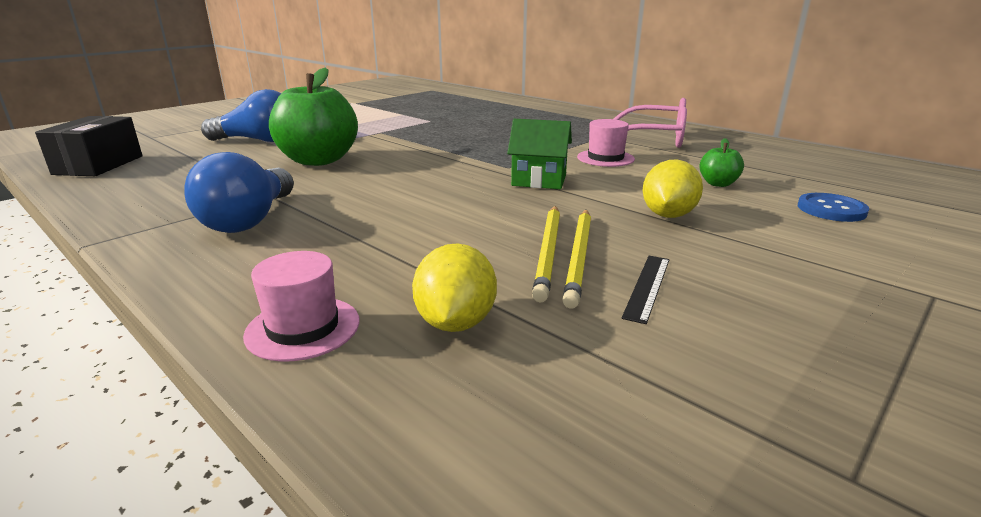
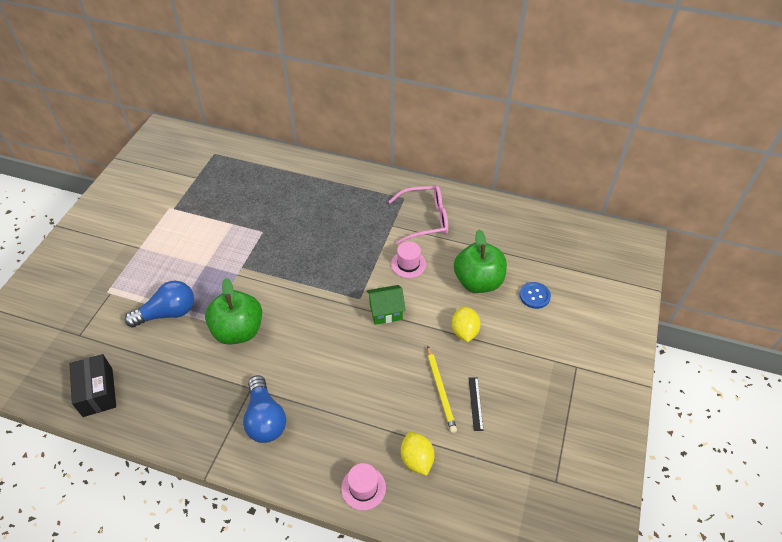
camera: 25 degrees left, 25 degrees up
(548, 252) = (426, 391): yellow pencil -> none
(718, 184) = (478, 282): green apple -> green apple, size x2.27

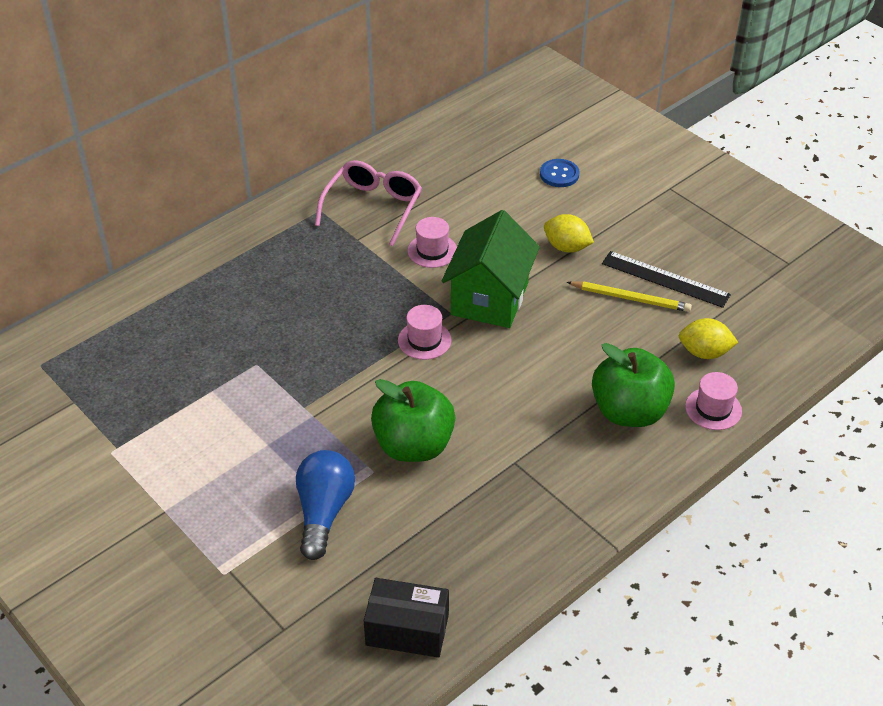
camera: 60 degrees left, 5 degrees down
(265, 418) = (569, 463): blue light bulb -> none
(328, 296) = (424, 340): none -> pink hat
(386, 312) = (490, 299): green house -> green house, size x1.73
(475, 403) = (665, 279): black ruler -> black ruler, size x1.78
(478, 282) = (505, 207): green apple -> green apple (629, 411)

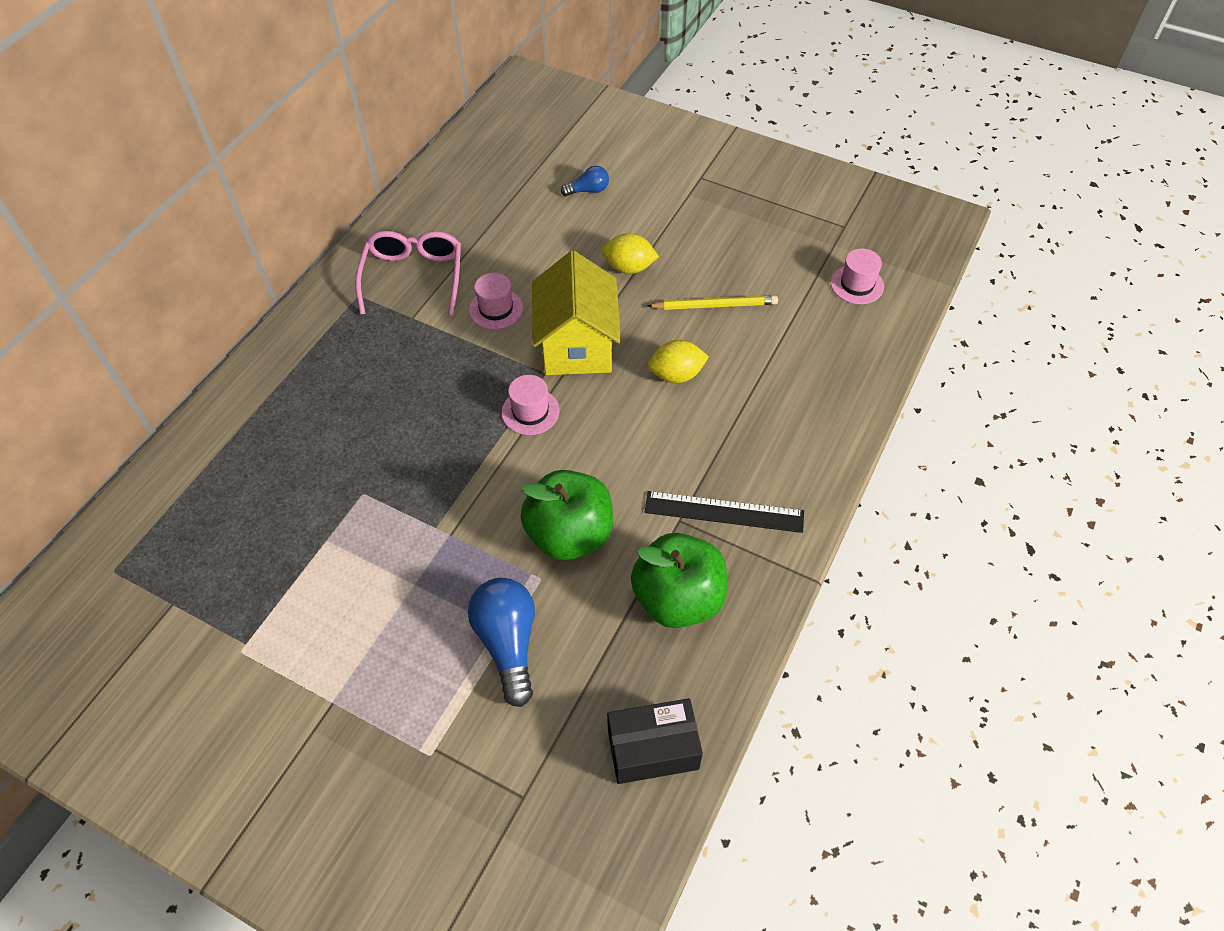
camera: 20 degrees left, 10 degrees up
(490, 299) = (577, 345): green house -> yellow house
(559, 174) = (588, 190): blue button -> blue light bulb
(629, 411) = (766, 428): green apple -> green apple (678, 599)
(665, 279) = (738, 275): black ruler -> black ruler (724, 512)
(704, 352) = (809, 343): yellow lemon -> yellow lemon (676, 375)
(713, 409) = (843, 400): pink hat -> pink hat (857, 284)

